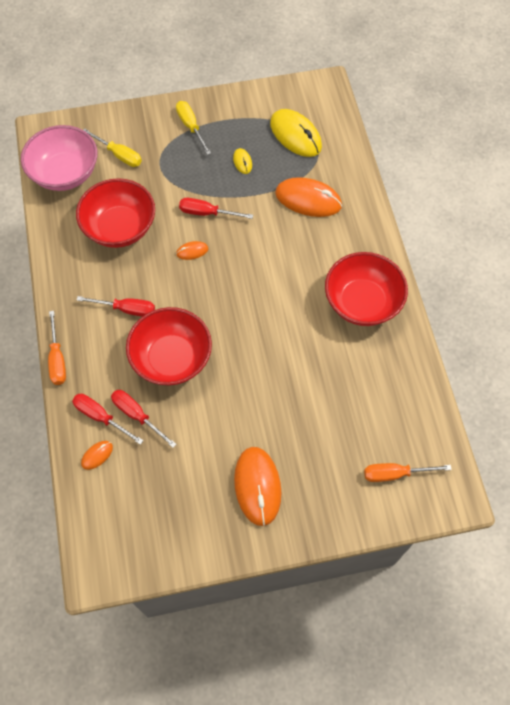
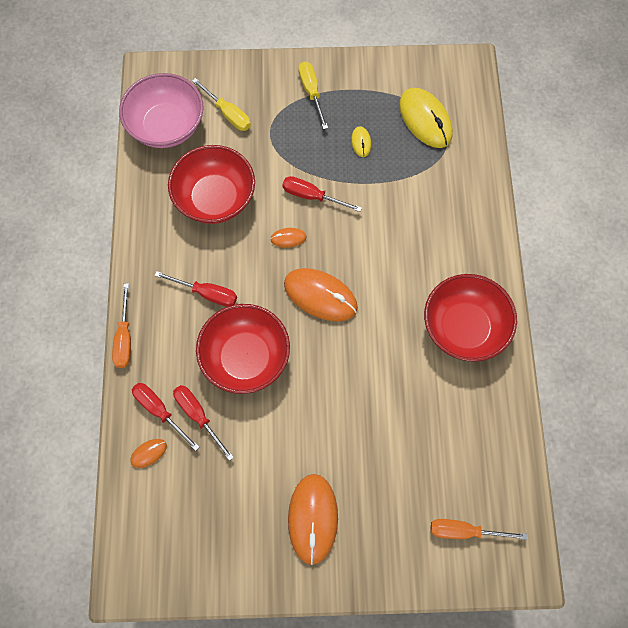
camera: 10 degrees right, 5 degrees up
(308, 199) = (426, 198): orange mouse -> orange mouse (320, 296)

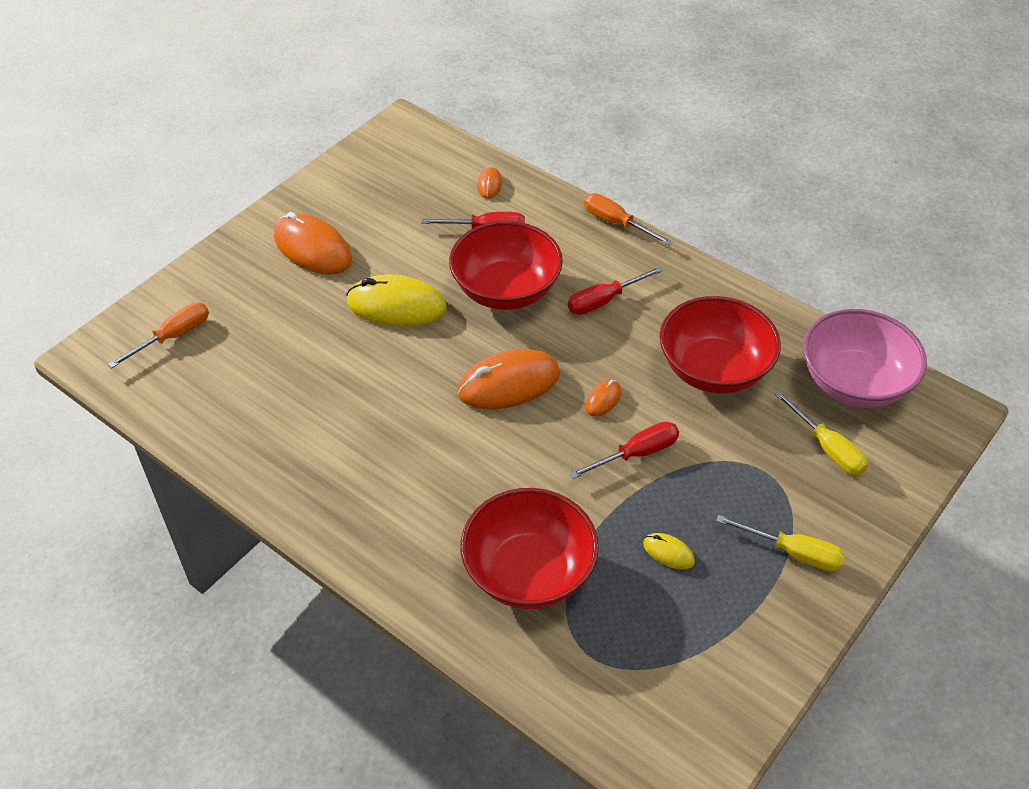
camera: 130 degrees right, 20 degrees down
(159, 411) = (519, 209): red screwdriver -> none
(228, 113) = (827, 448): yellow screwdriver -> yellow screwdriver turned 120 degrees counterclockwise
(425, 119) = (640, 651): yellow mouse -> yellow mouse (396, 306)
(464, 328) = (340, 479): red bowl -> red bowl (528, 572)

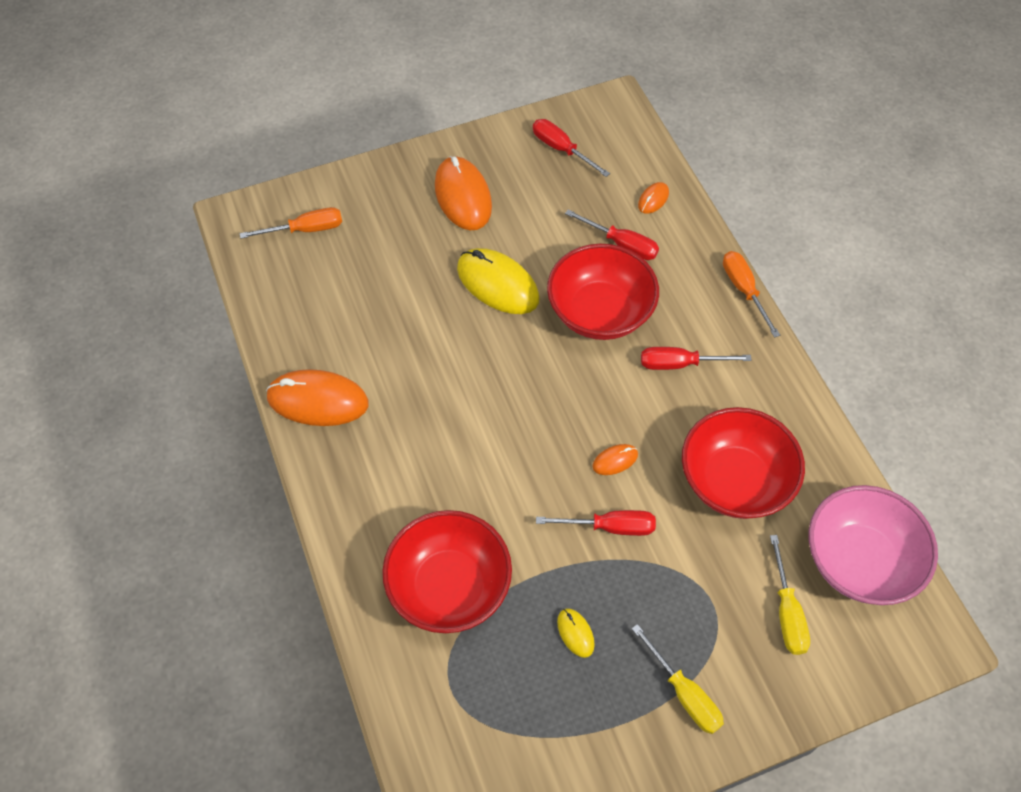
camera: 30 degrees right, 10 degrees up
(379, 177) = (561, 149): none -> red screwdriver
(508, 383) = (544, 404): orange mouse -> orange mouse (318, 400)

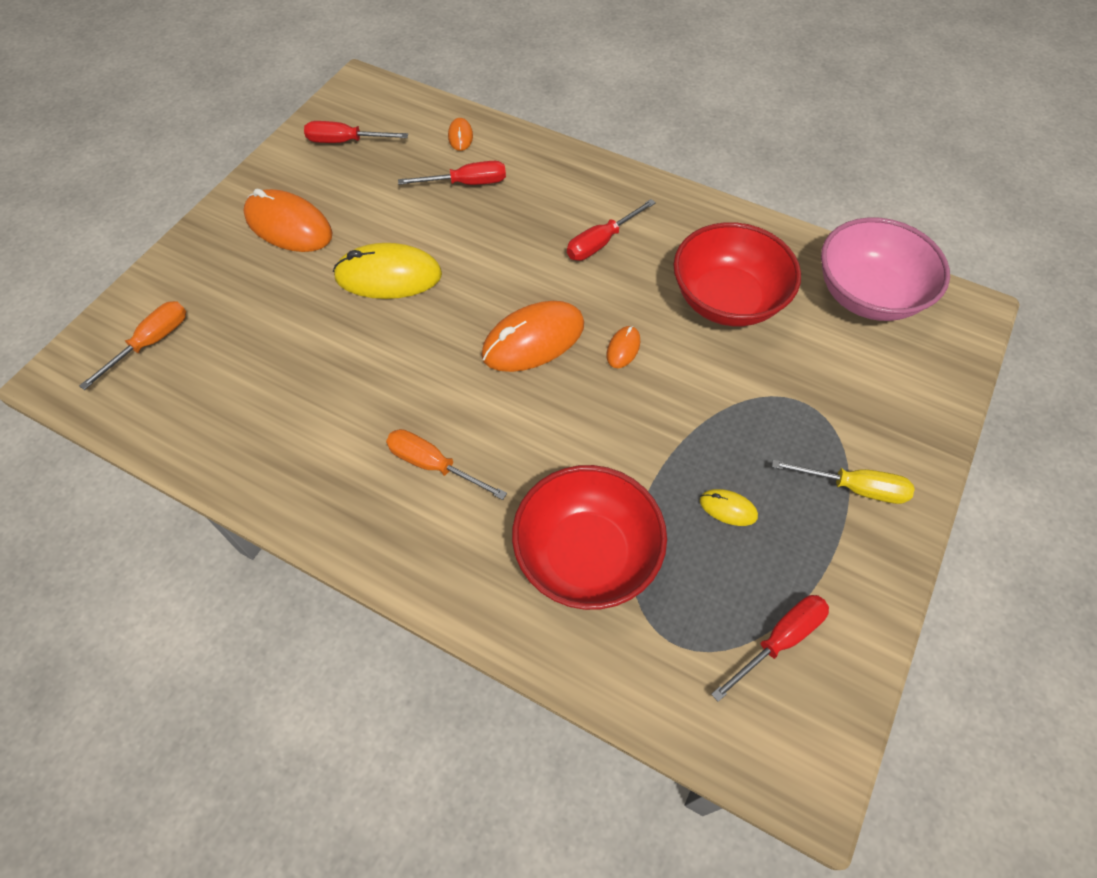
camera: 40 degrees left, 0 degrees up
(318, 400) = (305, 485): orange mouse -> orange mouse (533, 340)
(600, 312) = (499, 244): red bowl -> none
(609, 527) = (670, 403): red screwdriver -> red screwdriver (779, 640)
(744, 290) = (596, 160): orange screwdriver -> orange screwdriver (433, 465)
(787, 611) = (859, 368): yellow screwdriver -> none

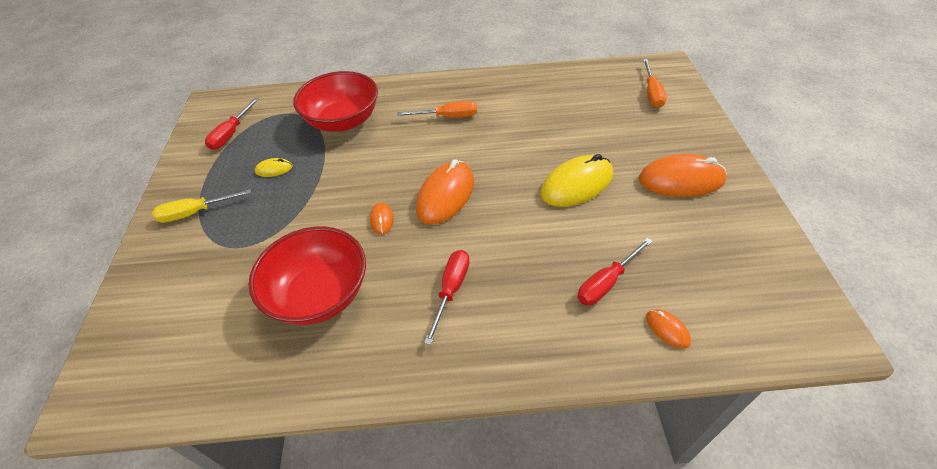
camera: 150 degrees right, 10 degrees down
(346, 141) = (745, 264): red screwdriver -> none
(867, 295) = (191, 366): pink bowl -> none

